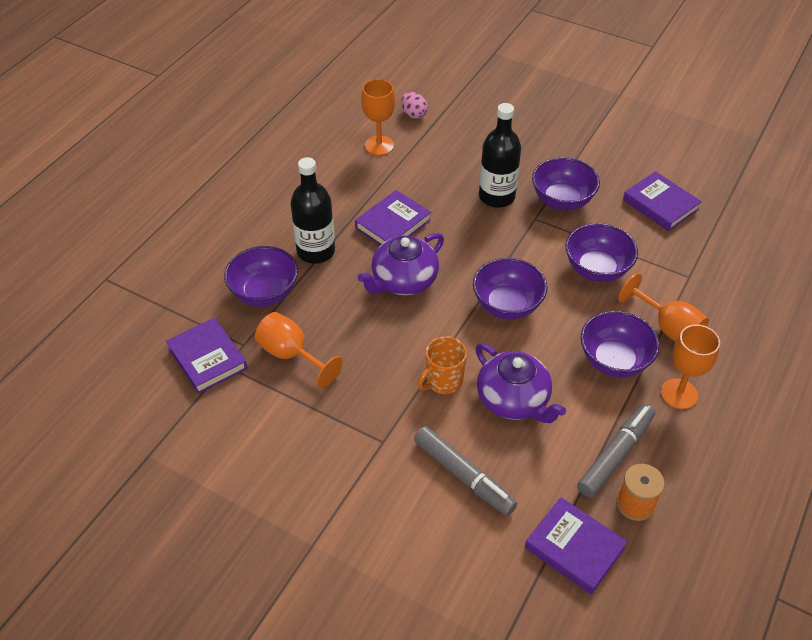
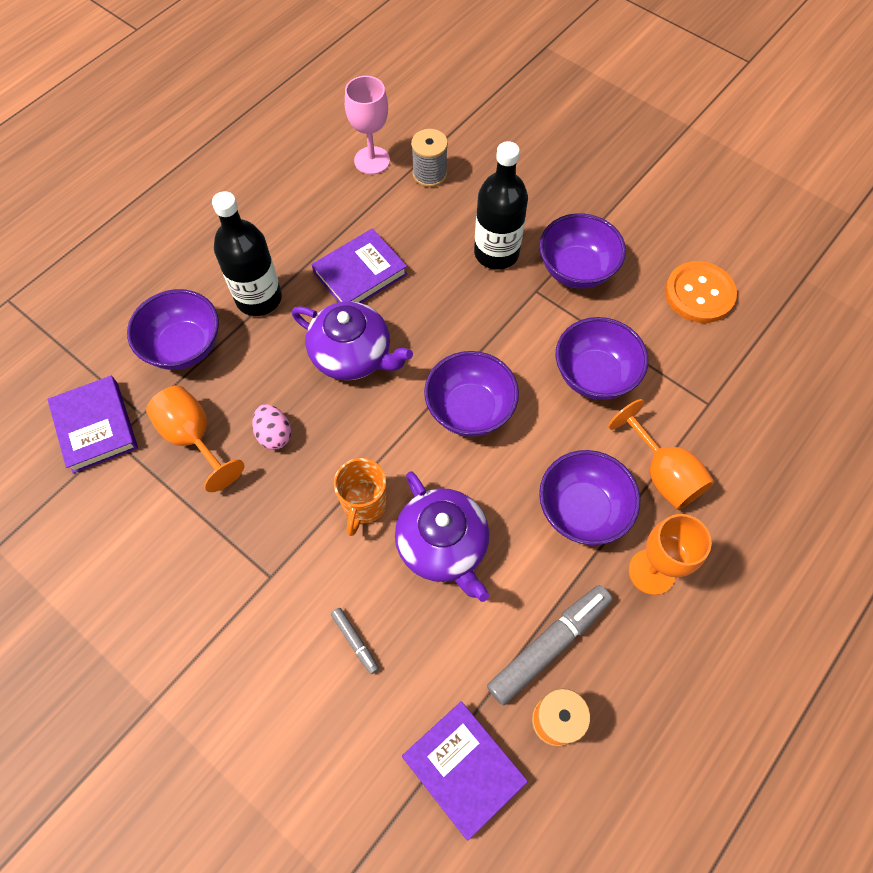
camera: 10 degrees right, 15 degrees up
(379, 145) = (372, 160): orange goblet -> pink goblet
(403, 281) = (352, 355): purple teapot -> purple teapot turned 120 degrees counterclockwise
(414, 114) = (425, 122): pink egg -> pink egg (274, 434)
(428, 149) = (429, 174): none -> grey spool
(443, 381) = (364, 504): orange mug -> orange mug turned 45 degrees counterclockwise
(464, 475) = (355, 641): grey marker -> grey marker, size x0.48
(660, 205) = (699, 294): purple book -> orange button

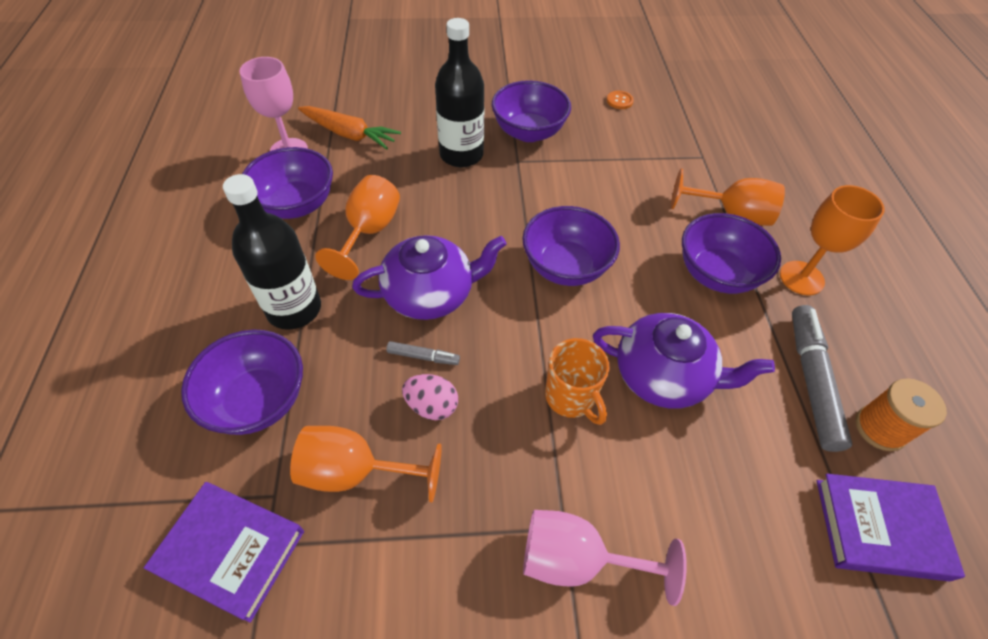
camera: 45 degrees left, 10 degrees down
(258, 600) = (577, 559): none -> pink goblet
(355, 641) = (693, 512): grey marker -> grey marker (423, 356)
(360, 274) = (369, 232): purple book -> orange goblet
(429, 174) = (349, 134): grey spool -> orange carrot
(594, 375) = (618, 186): purple bowl -> purple bowl (296, 204)
(699, 294) = (619, 101): orange button -> orange button, size x0.45

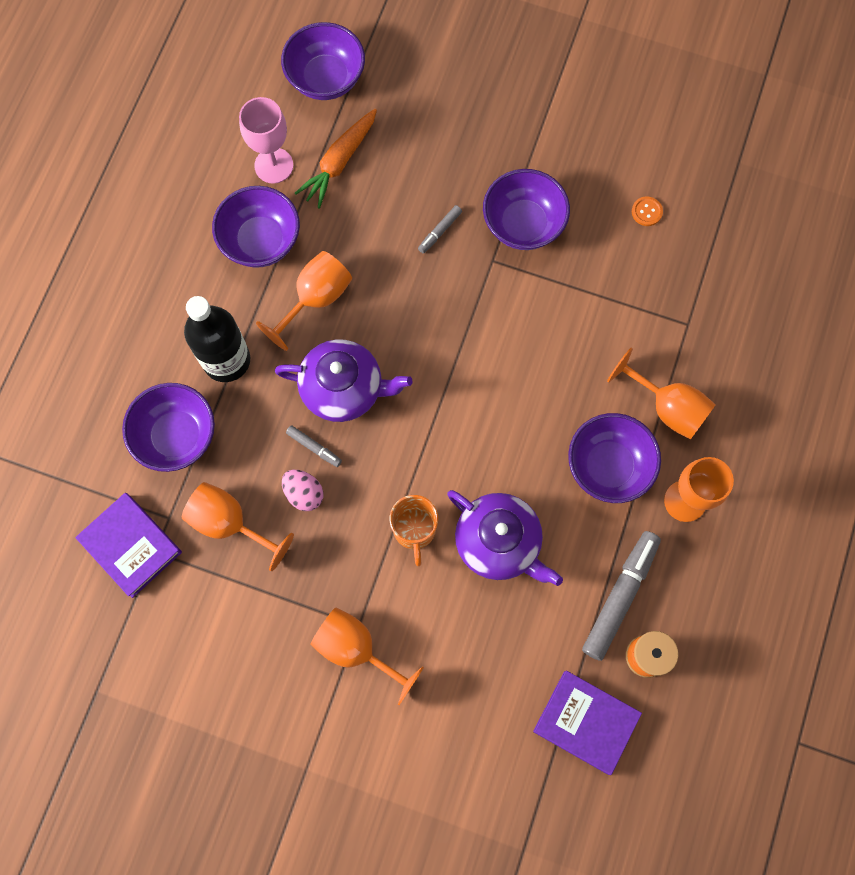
camera: 25 degrees right, 20 degrees up
(349, 134) = (339, 162): orange carrot -> orange carrot turned 75 degrees clockwise
(461, 155) = (440, 231): black bottle -> grey marker
(565, 267) = (474, 405): purple bowl -> purple bowl (326, 79)
(577, 559) = (357, 649): pink goblet -> orange goblet

